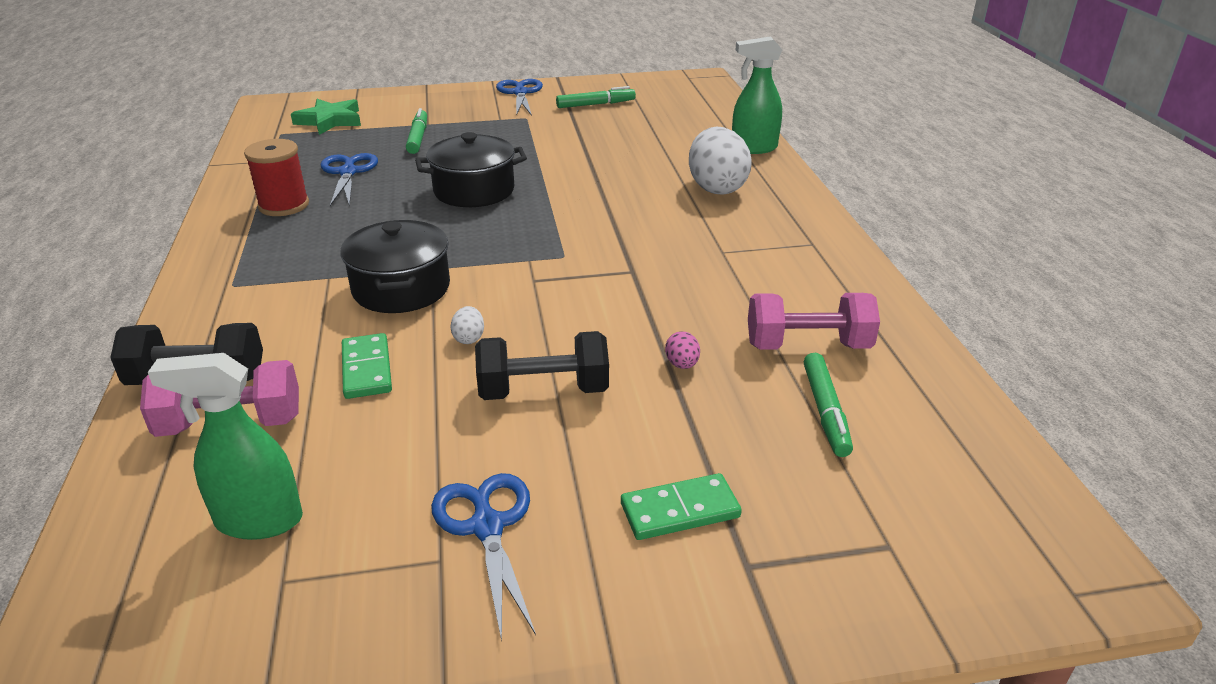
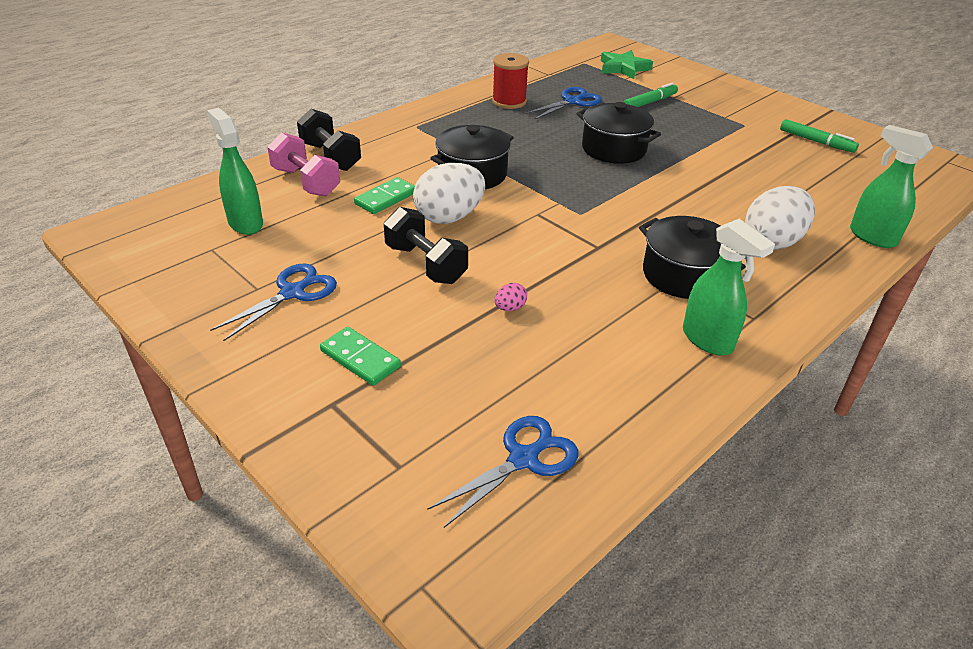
camera: 55 degrees right, 5 degrees up
(469, 338) = (449, 217): white egg -> white egg, size x2.41
(520, 93) = (778, 107): blue scissors -> blue scissors (523, 459)
(722, 248) = (683, 275): none -> black pot
(808, 345) = (598, 359): pink dumbbell -> none
(825, 277) = (708, 340): none -> green spray bottle
(825, 411) = (523, 392): green marker -> none

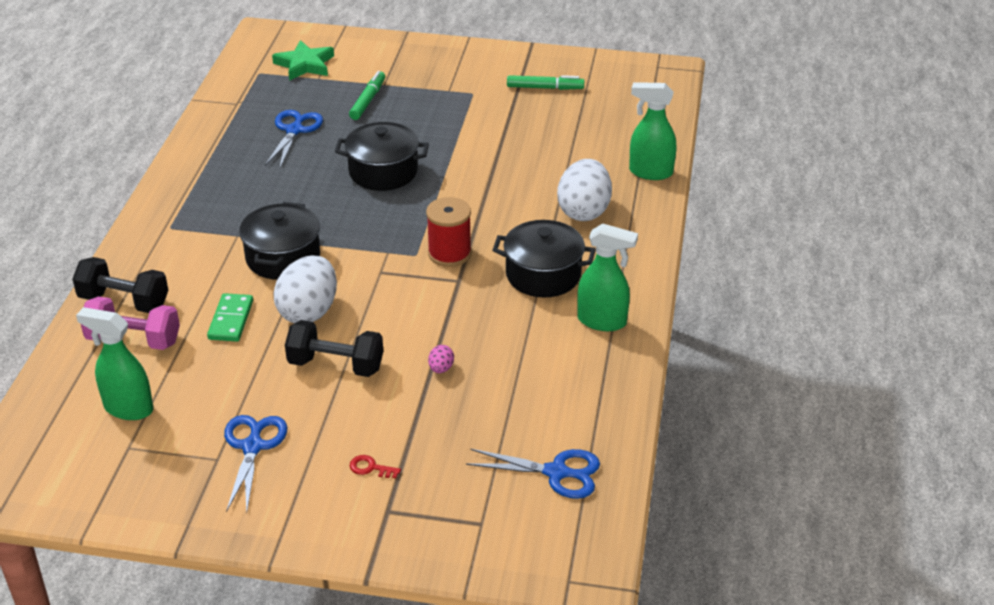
camera: 35 degrees left, 0 degrees up
(360, 358) = (370, 468): green domino -> red key
(509, 102) = (232, 156): red spool -> red spool (449, 253)
(523, 459) = (556, 472): blue scissors -> blue scissors turned 90 degrees clockwise

